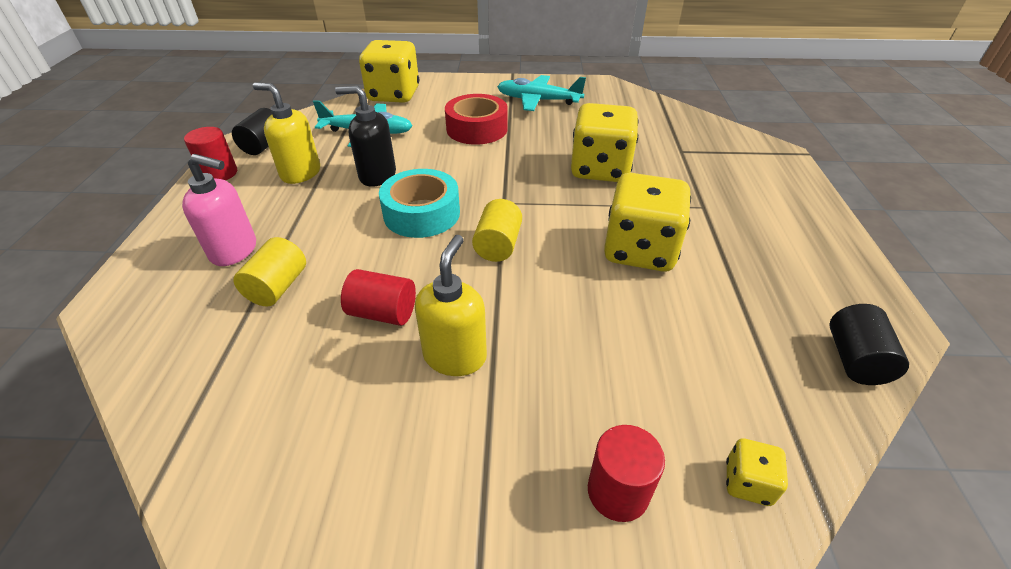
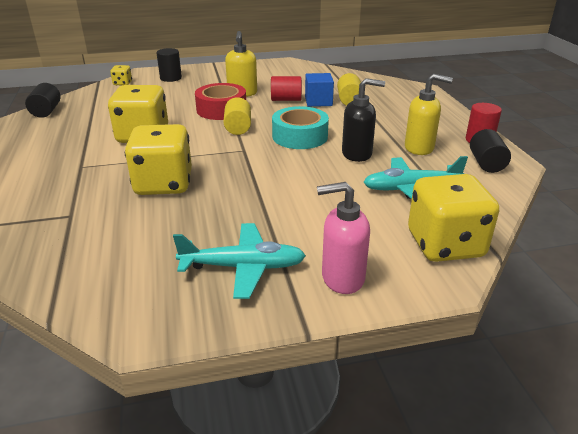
camera: 165 degrees right, 10 degrees down
(234, 251) = (394, 108): pink soap dispenser -> pink soap dispenser (342, 278)
(331, 294) = (318, 101): none -> blue cube
(477, 129) = (302, 209): red tape -> red tape (221, 109)
(618, 492) = (171, 78): red cylinder -> black cylinder

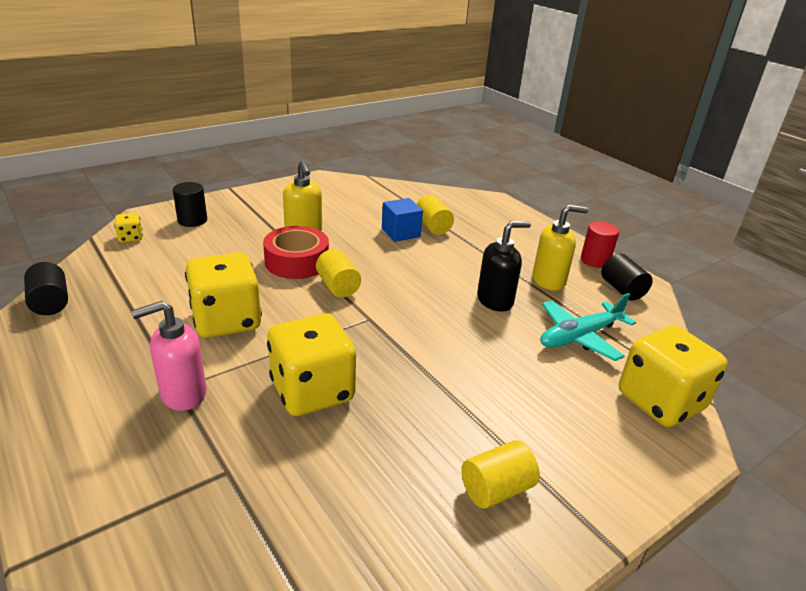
camera: 25 degrees left, 0 degrees up
(243, 267) = (496, 489): turquoise plane -> yellow cylinder
(286, 99) = (362, 235): red cylinder -> none
(300, 136) = (418, 287): turquoise tape -> none
(342, 278) = (602, 472): pink soap dispenser -> pink soap dispenser (183, 394)

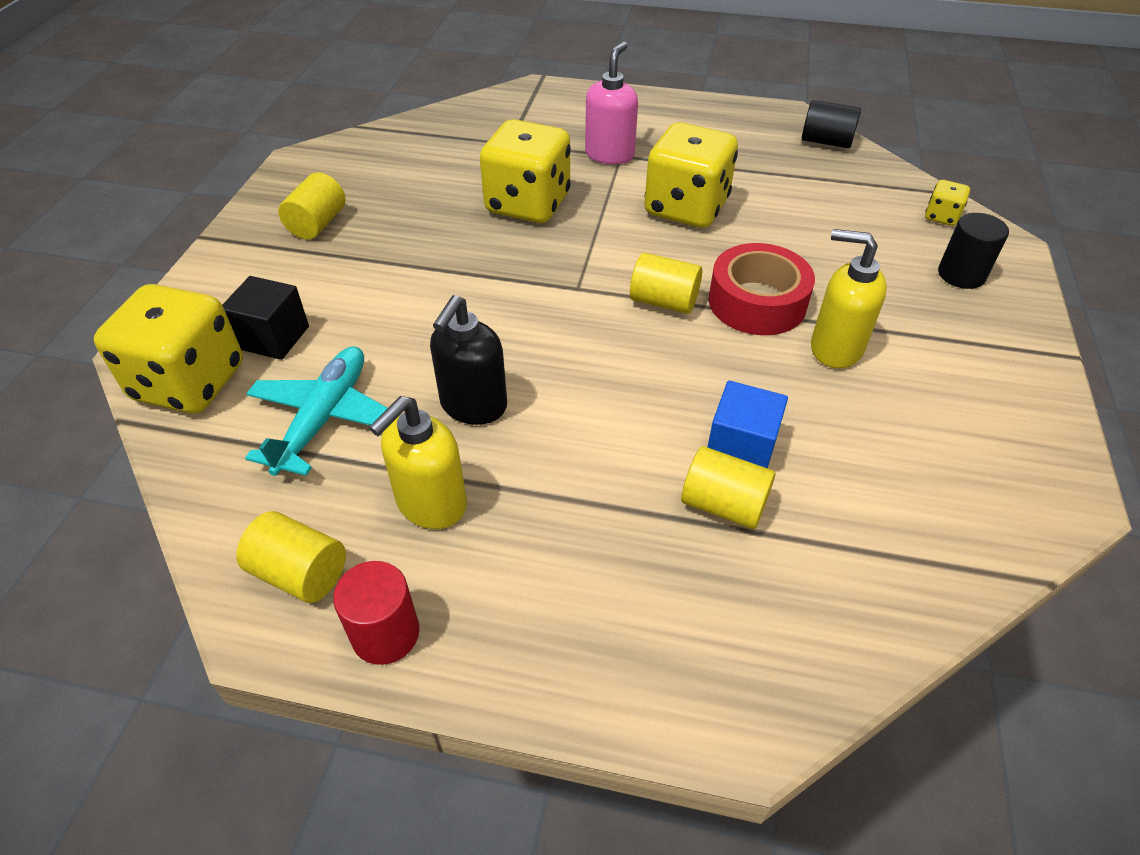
camera: 140 degrees right, 15 degrees up
(589, 400) = (273, 337): none -> black cube
(622, 289) = (300, 573): black cylinder -> yellow cylinder

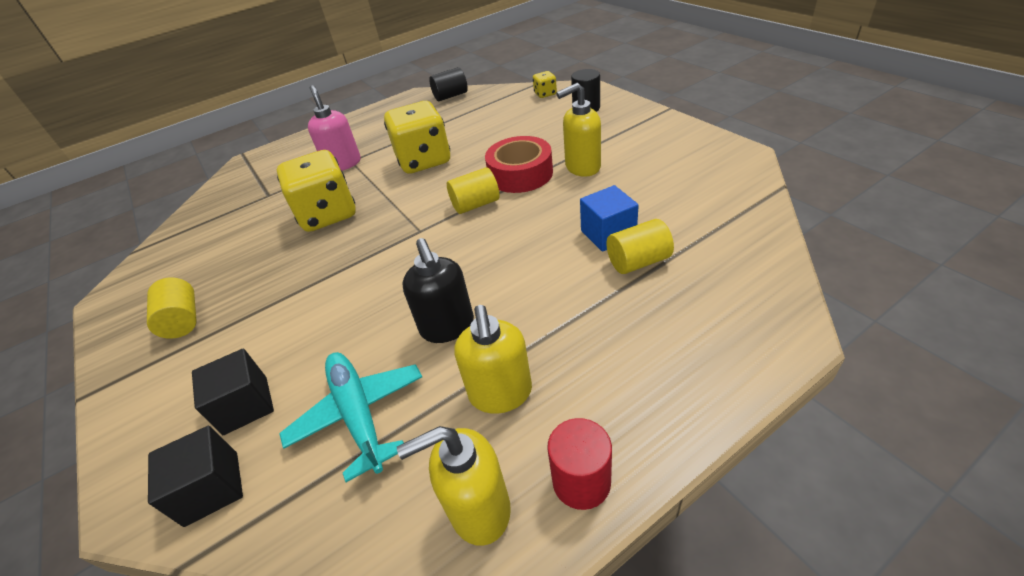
camera: 40 degrees left, 5 degrees down
(189, 382) = (212, 488): yellow dice -> black cube
(300, 573) = (479, 509): yellow cylinder -> yellow soap dispenser

